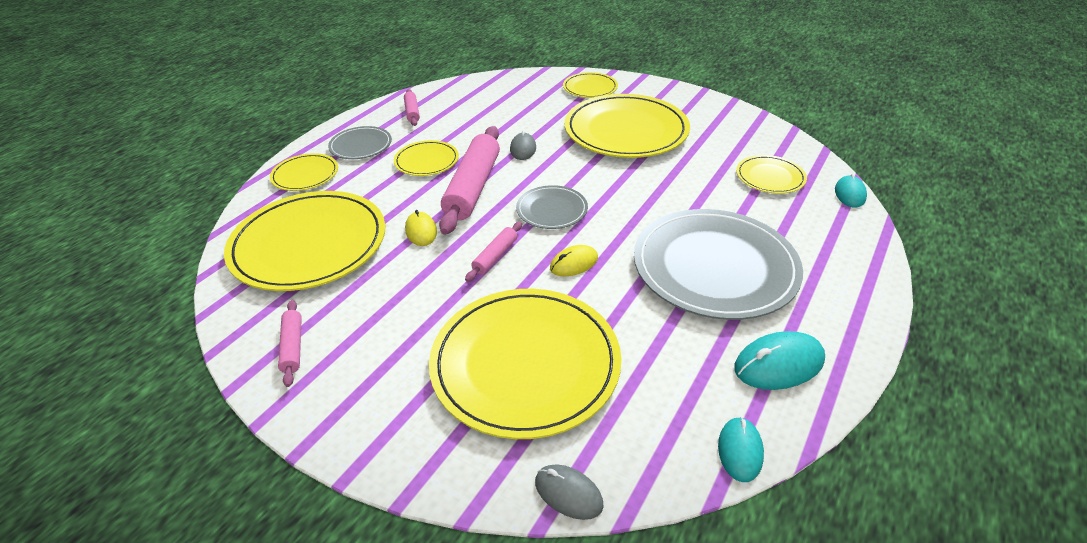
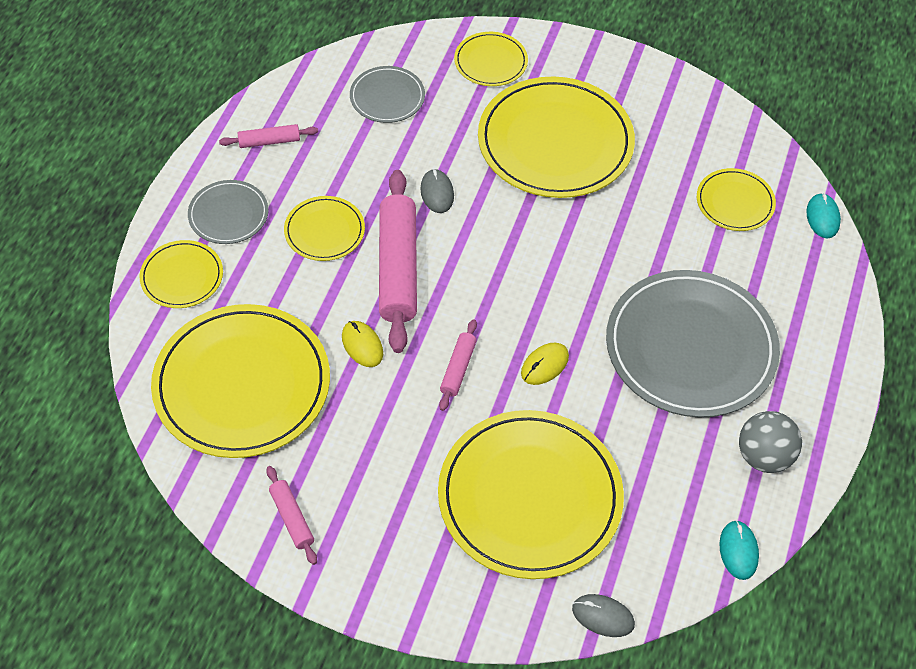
camera: 15 degrees left, 15 degrees up
(412, 112) = (269, 141): pink rolling pin -> pink rolling pin turned 75 degrees counterclockwise
(552, 210) = (500, 291): grey plate -> grey plate (387, 97)
(779, 364) = (764, 456): turquoise mouse -> grey ball

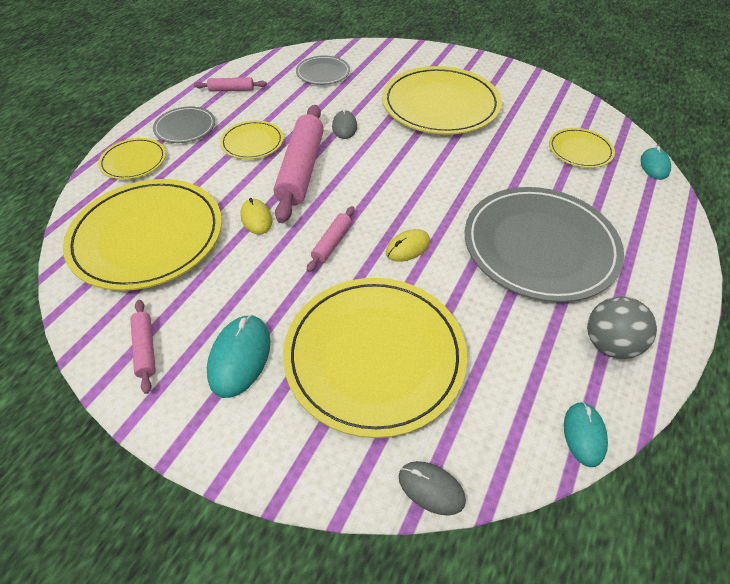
camera: 10 degrees right, 5 degrees down
(393, 515) = (240, 357): none -> turquoise mouse
(490, 62) = (401, 60): yellow plate -> none

